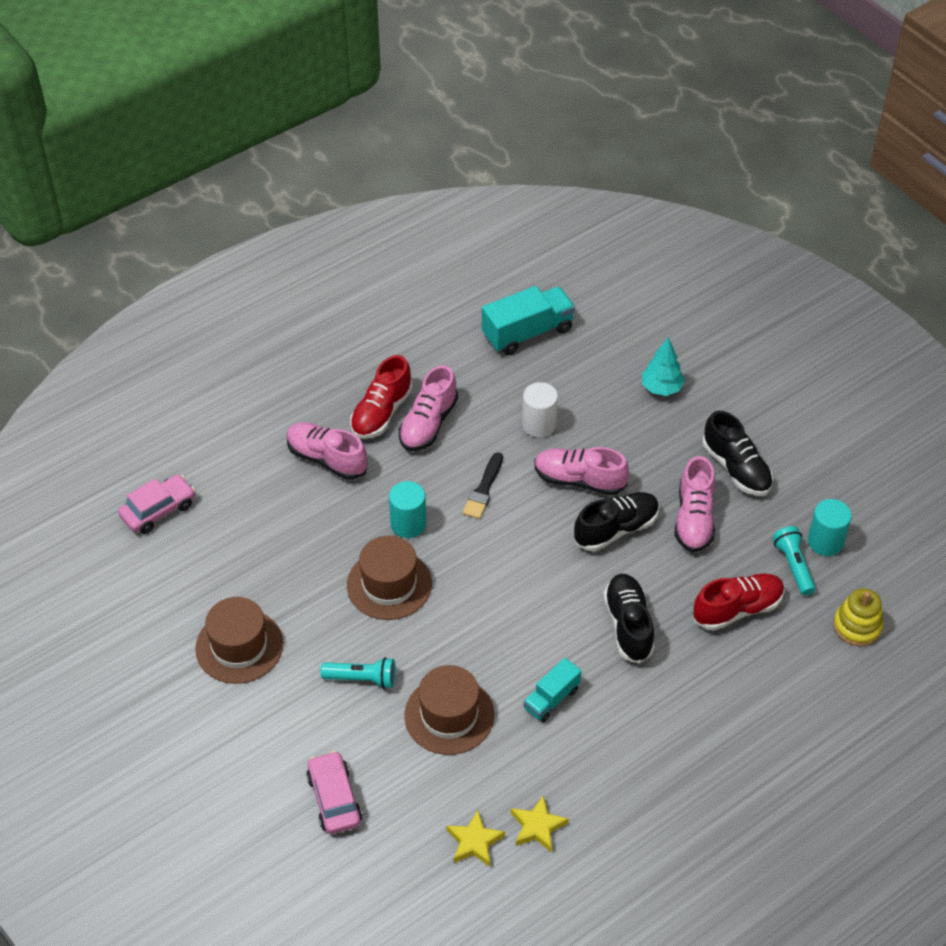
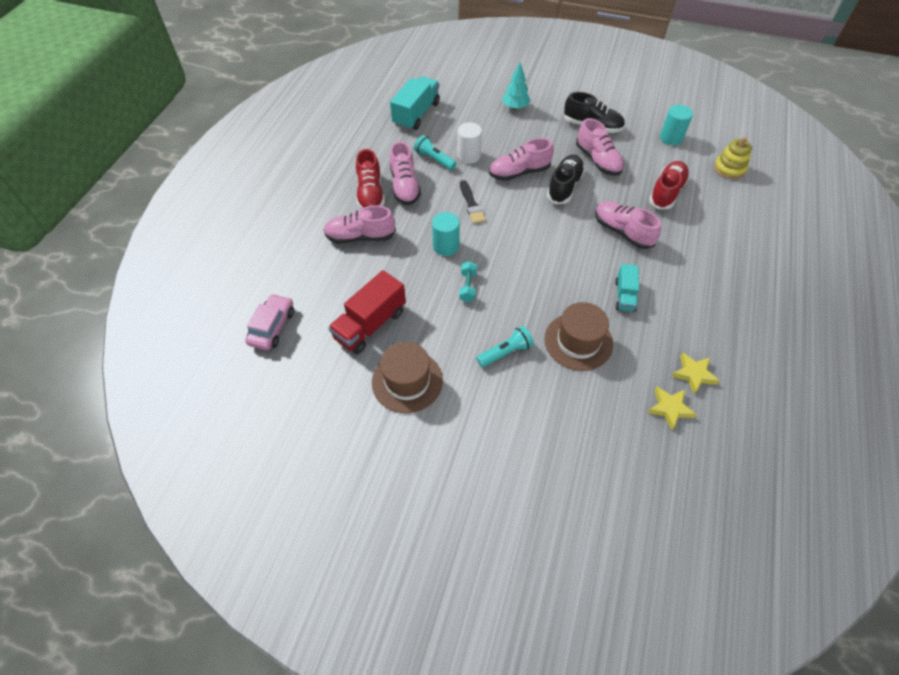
camera: 35 degrees left, 5 degrees up
(253, 565) = (370, 324): none -> red truck
(334, 799) = (561, 440): pink car -> none
(389, 584) = (468, 287): brown hat -> turquoise dumbbell
(628, 625) = (622, 232): black shoe -> pink shoe
(793, 566) = (669, 157): turquoise flashlight -> turquoise flashlight (434, 159)

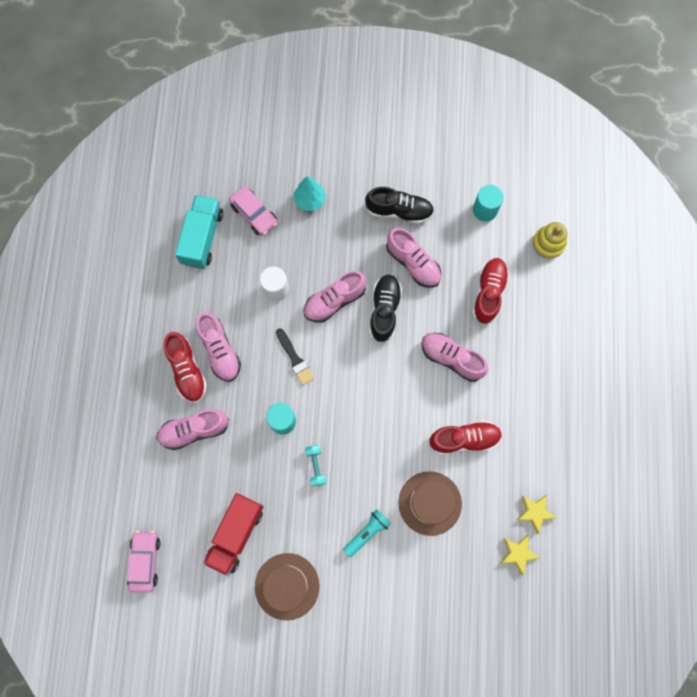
camera: 15 degrees left, 20 degrees up
(434, 159) = (240, 303): turquoise flashlight -> none
(465, 108) = (254, 214): none -> pink car
(624, 296) = (464, 439): turquoise truck -> red shoe

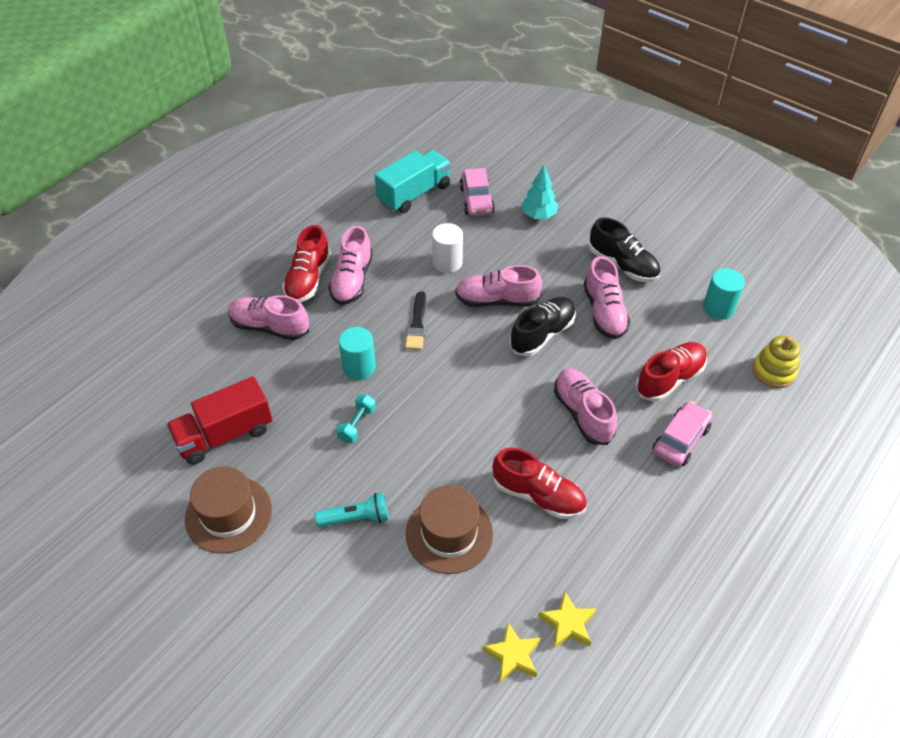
camera: 35 degrees right, 25 degrees down
(145, 561) = (121, 404): pink car -> pink car (680, 440)

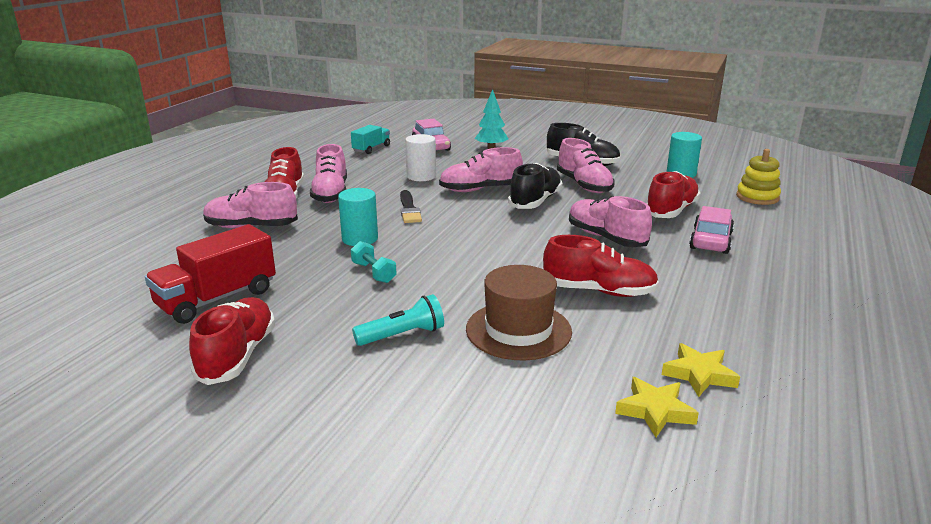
camera: 15 degrees left, 25 degrees down
(228, 514) = (237, 356): brown hat -> red shoe
(357, 424) = (374, 273): turquoise dumbbell -> turquoise dumbbell turned 45 degrees counterclockwise
(414, 194) = (371, 148): turquoise truck -> turquoise truck, size x0.59

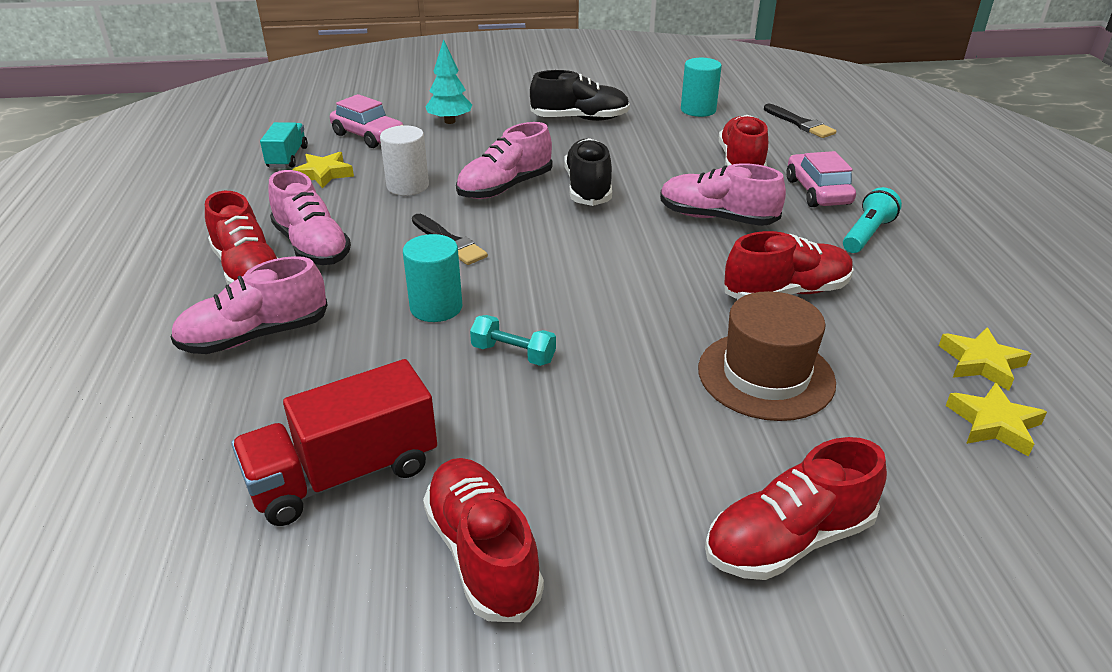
camera: 30 degrees left, 10 degrees up
(217, 299) = (344, 474): red truck -> red truck turned 45 degrees clockwise
(381, 160) = (324, 174): none -> yellow star
(402, 335) = (651, 433): turquoise flashlight -> turquoise flashlight (866, 234)
(413, 415) = (788, 540): none -> red shoe
(584, 185) = (616, 151): pink shoe -> none
(757, 197) = (800, 123): yellow stacking toy -> black brush

